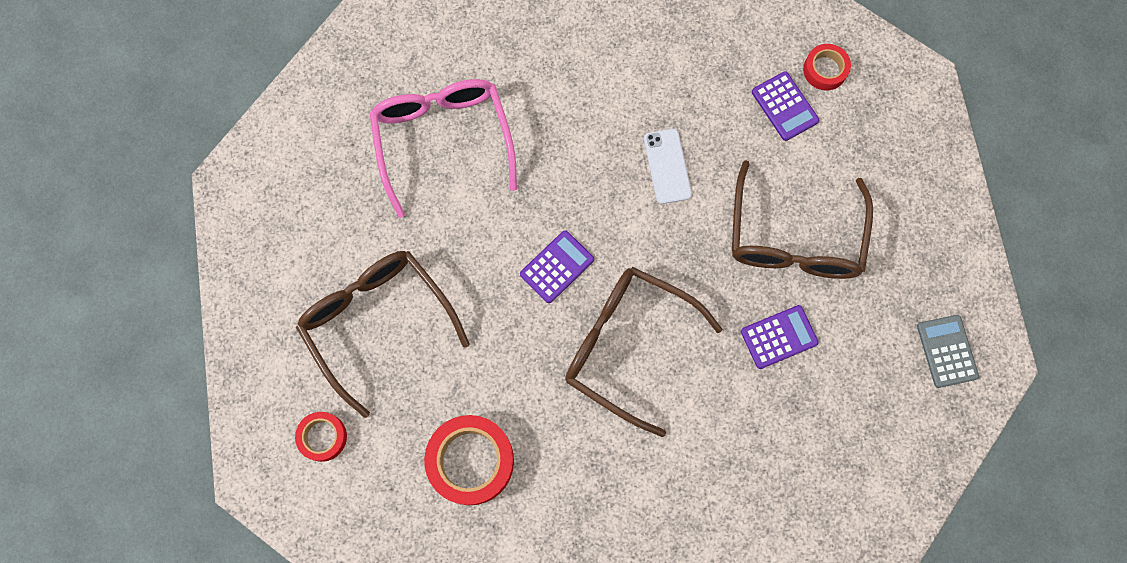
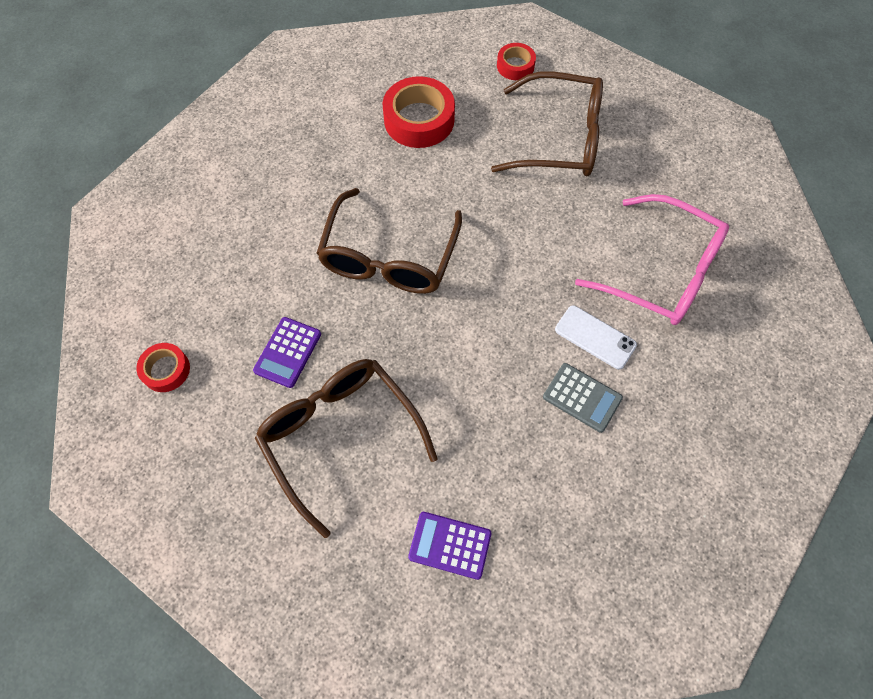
camera: 135 degrees right, 10 degrees down
(557, 267) = (490, 262): purple calculator -> none
(628, 347) = (389, 256): brown glasses -> brown glasses turned 120 degrees clockwise
(667, 166) = (491, 401): white phone -> white phone (595, 337)
(825, 70) = (448, 619): red tape -> red tape (166, 370)
(947, 351) = (142, 457): grey calculator -> grey calculator (582, 397)

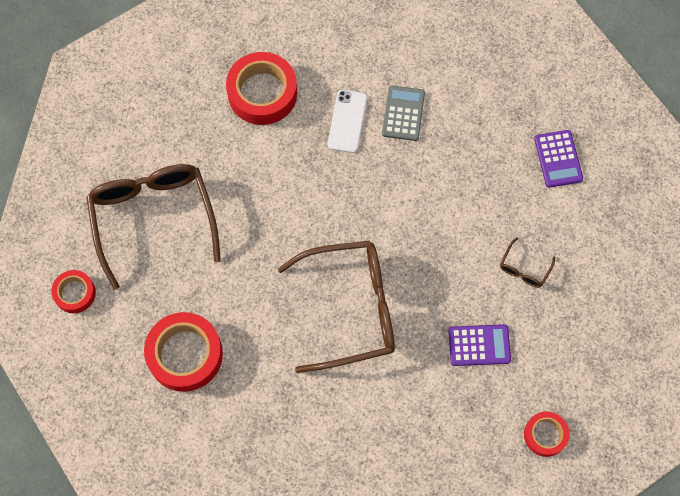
camera: 115 degrees left, 5 degrees up
(341, 437) = (524, 268): brown glasses -> brown glasses, size x0.40
(660, 272) = (262, 93): pink glasses -> red tape

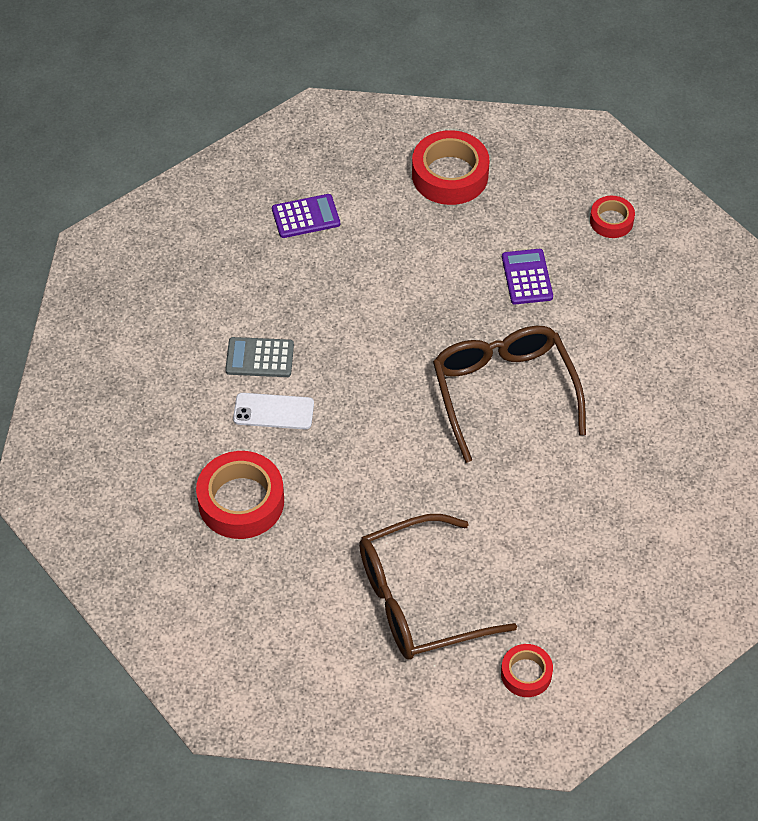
camera: 95 degrees left, 15 degrees down
(185, 354) = (582, 547): red tape -> red tape (450, 175)
(524, 268) = (436, 242): brown glasses -> none

